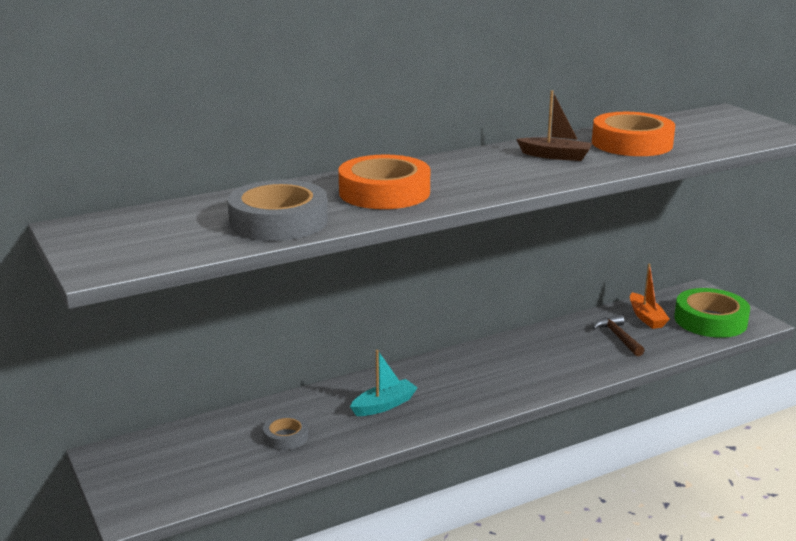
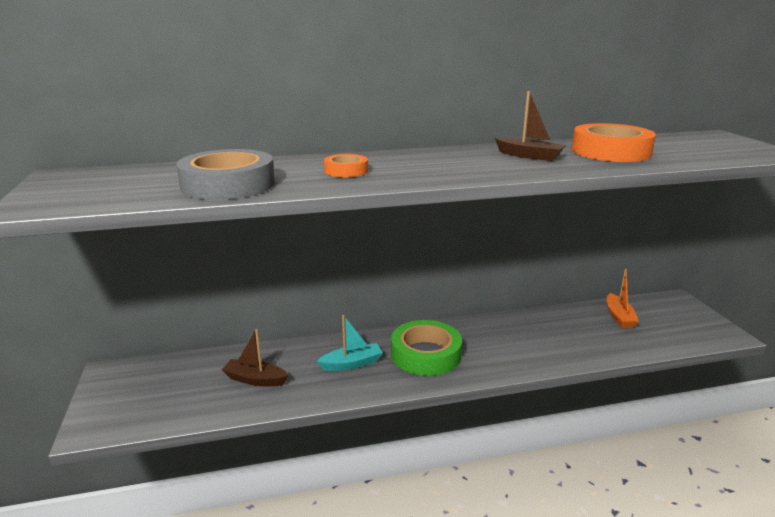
camera: 15 degrees right, 0 degrees up
(286, 437) = (255, 379): grey tape -> brown boat
(384, 192) = (346, 171): orange tape -> orange tape, size x0.51
(618, 337) = (587, 331): brown hammer -> none
(710, 320) = (681, 327): green tape -> green tape (426, 354)

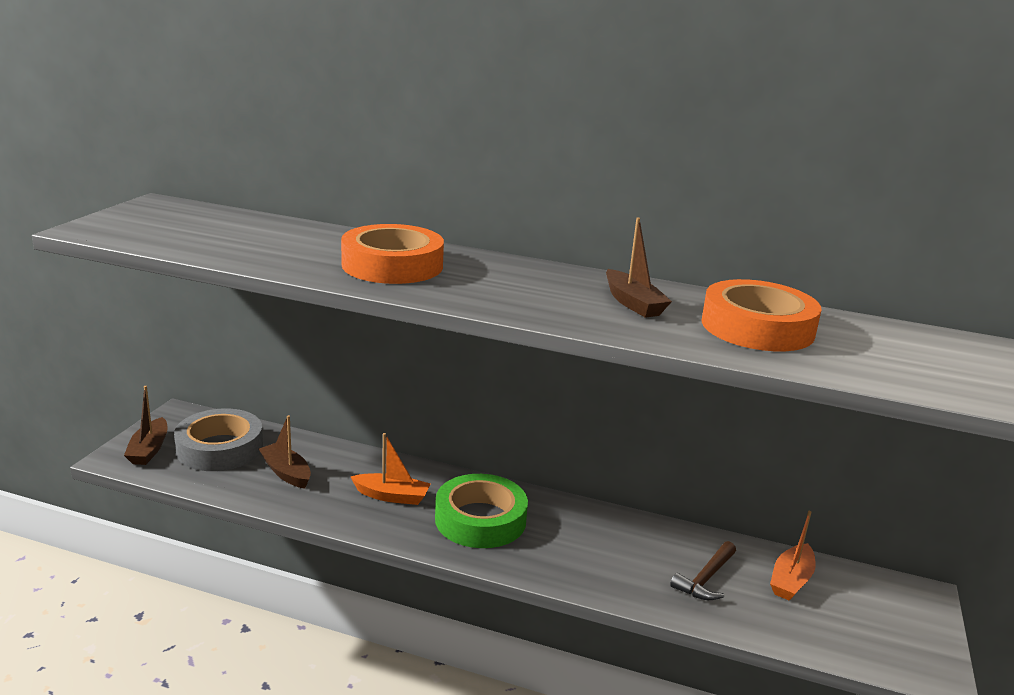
camera: 30 degrees right, 0 degrees up
(114, 410) = (149, 449): none -> brown boat
(228, 184) = (261, 250): grey tape -> grey tape (220, 448)
(346, 171) = (392, 265): orange tape -> orange tape, size x1.95
(351, 364) = (392, 496): turquoise boat -> orange boat
(582, 334) = (705, 579): none -> brown hammer

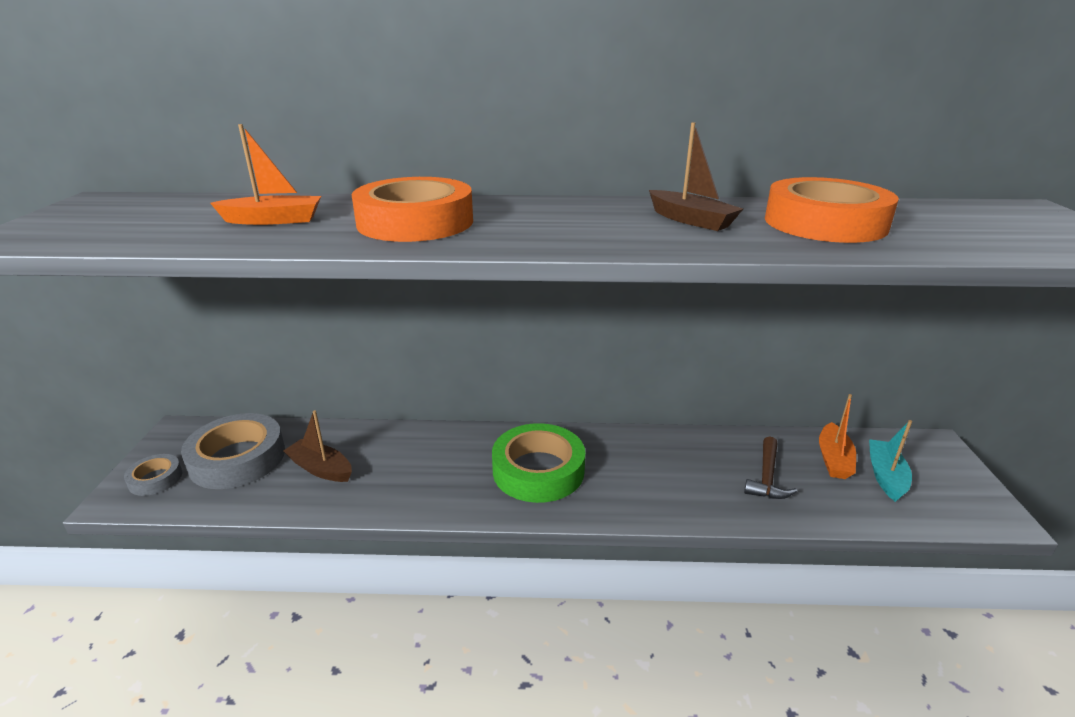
camera: 15 degrees left, 5 degrees up
(149, 449) = (155, 479): brown boat -> grey tape
(392, 496) = (441, 467): orange boat -> orange boat (273, 220)
(837, 608) = (885, 476): none -> turquoise boat

